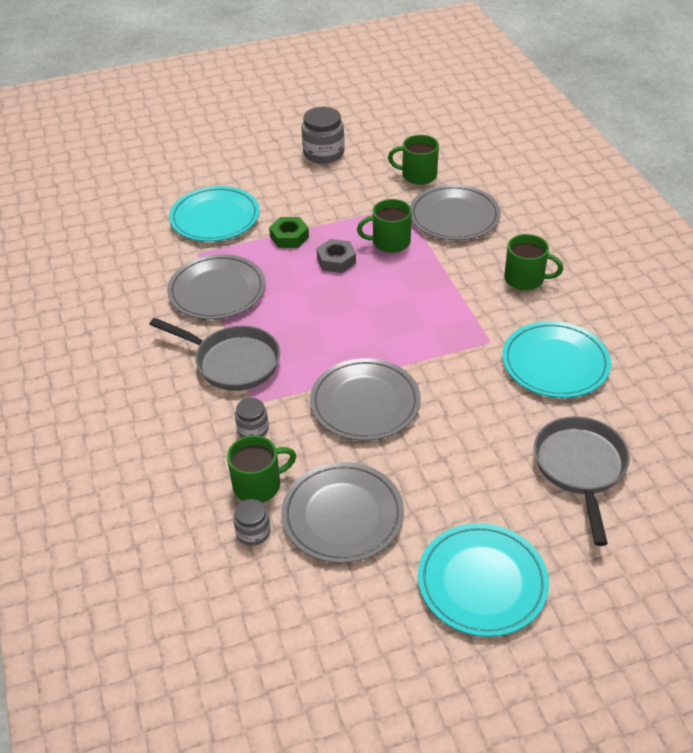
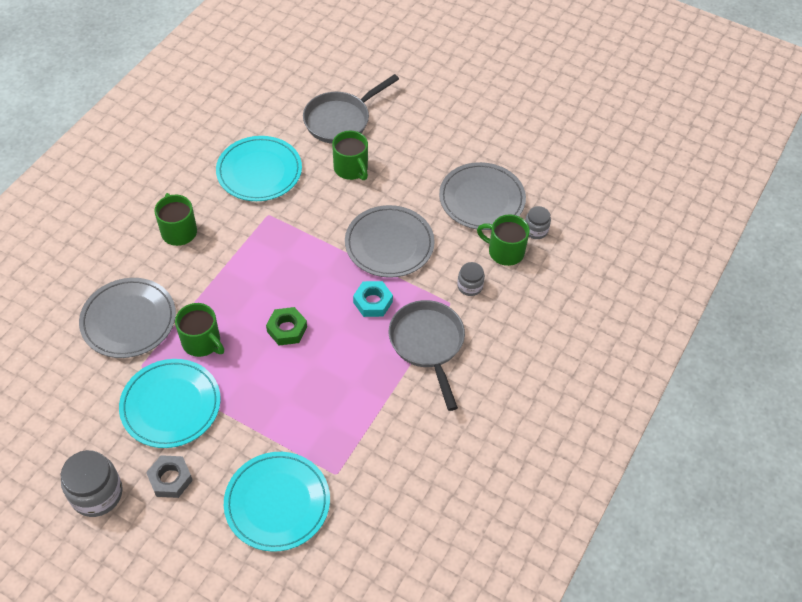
camera: 135 degrees left, 10 degrees up
(217, 291) = (367, 417): grey plate -> none
(289, 237) = (255, 420): green nut -> green nut (287, 329)
(314, 354) = (373, 302): none -> turquoise nut
(336, 260) = (257, 362): grey nut -> grey nut (170, 479)
(418, 175) = (80, 386): green mug -> green mug (351, 169)
(482, 582) = (459, 120): turquoise plate -> turquoise plate (171, 405)

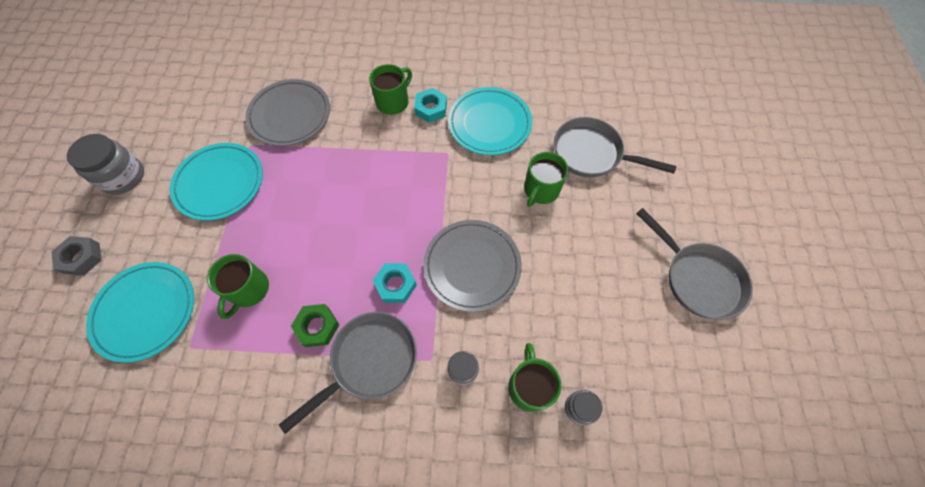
camera: 65 degrees right, 10 degrees up
(170, 479) = (149, 219): grey nut -> grey nut (82, 258)
(202, 342) = (290, 173): green mug -> green mug (248, 290)
(209, 206) = (431, 109): none -> turquoise nut
(287, 329) = (331, 228): green nut -> green nut (317, 327)
(481, 199) = (584, 328): grey plate -> none
(485, 116) = (698, 279): none -> grey pan

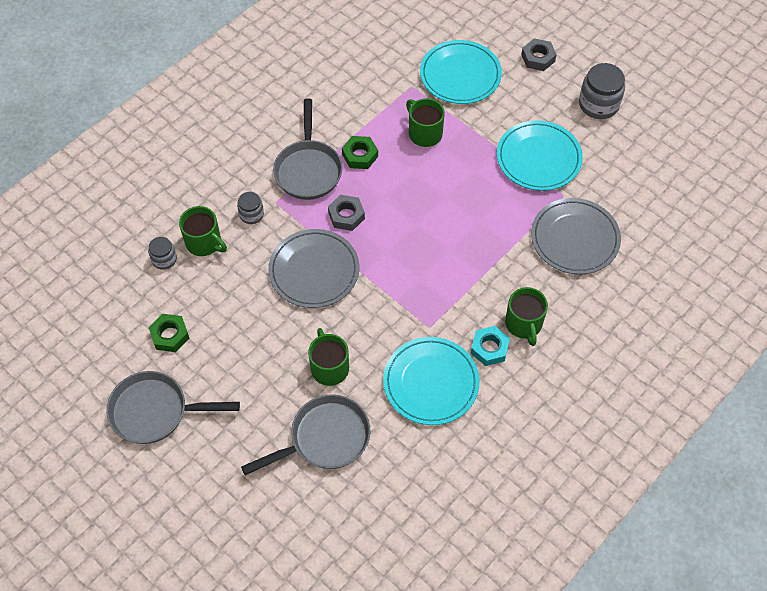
camera: 130 degrees right, 5 degrees down
(395, 285) = (346, 215): turquoise nut -> grey nut
(636, 328) = (170, 335): none -> green nut

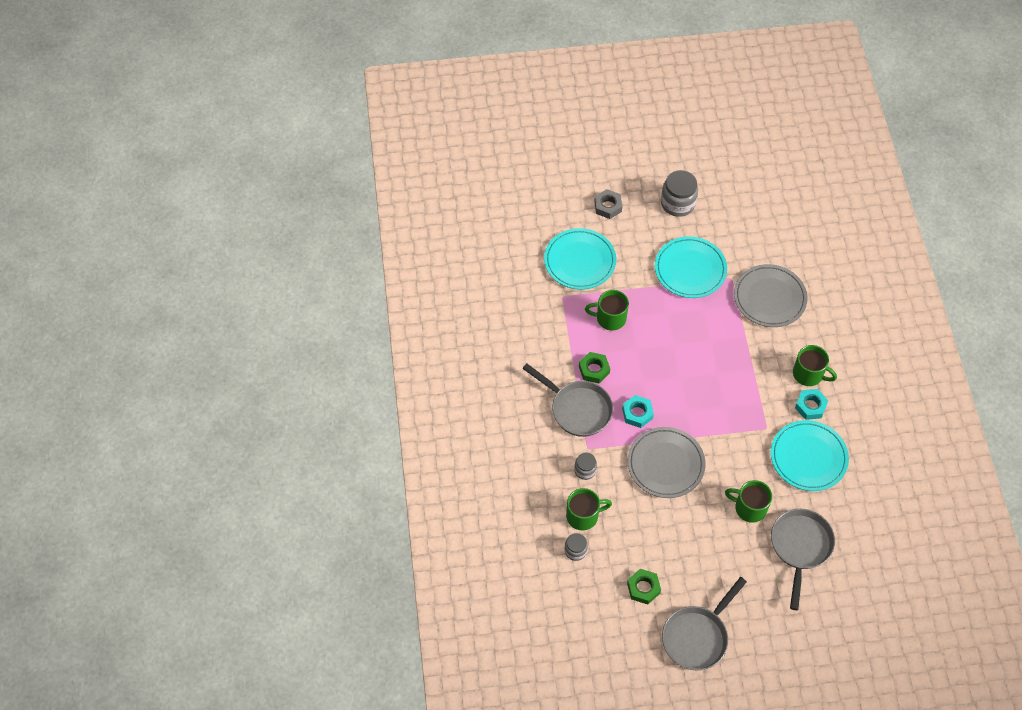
camera: 50 degrees left, 0 degrees up
(346, 215) = (637, 413): grey nut -> turquoise nut

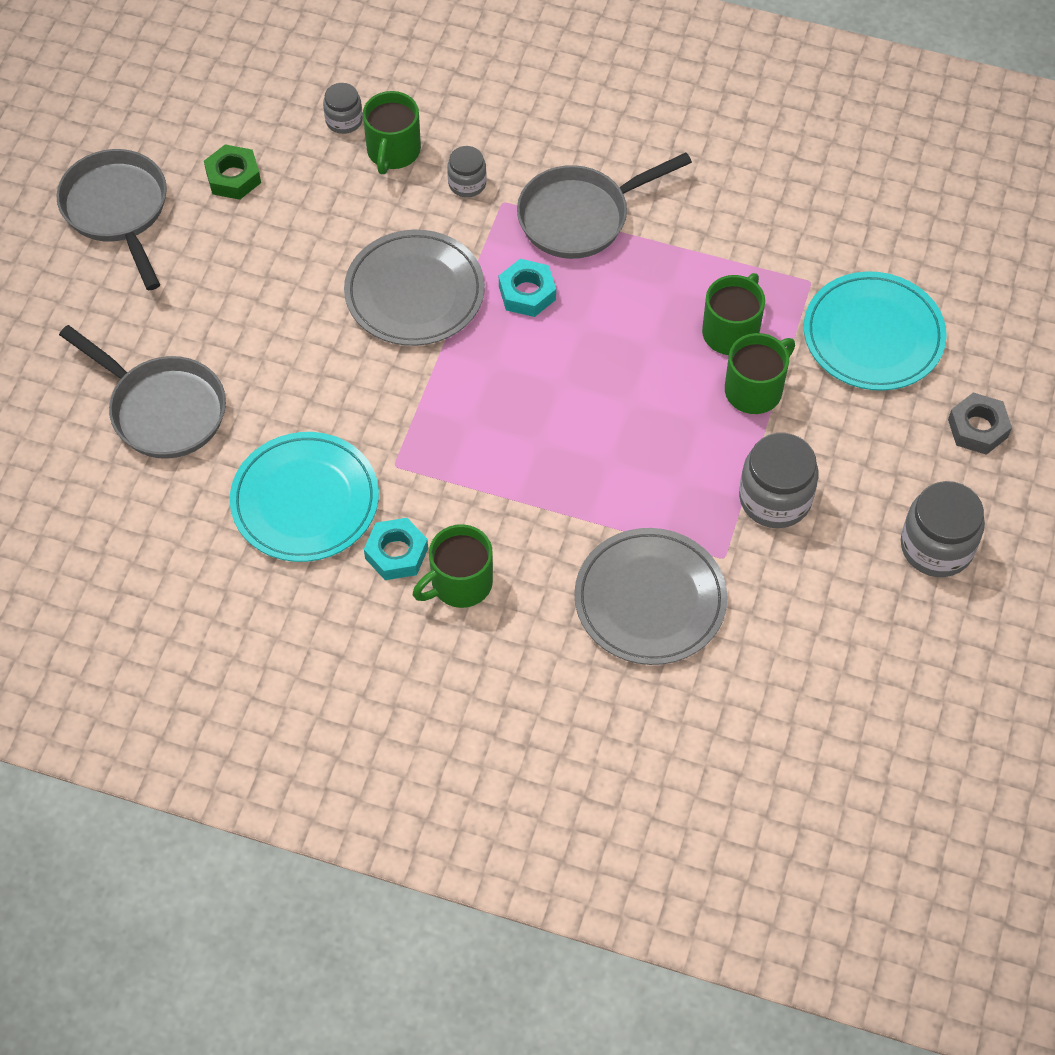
camera: 115 degrees right, 0 degrees up
(594, 370) = (641, 267): green nut -> none
(690, 269) = (775, 498): turquoise plate -> grey jar
(749, 508) = (271, 371): green mug -> green mug (755, 389)

